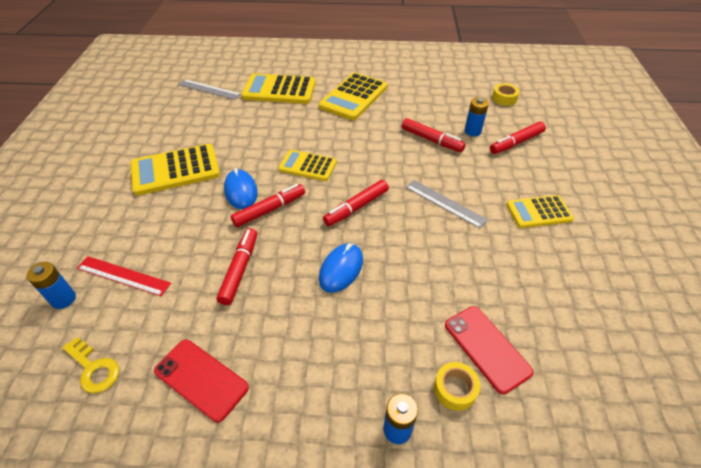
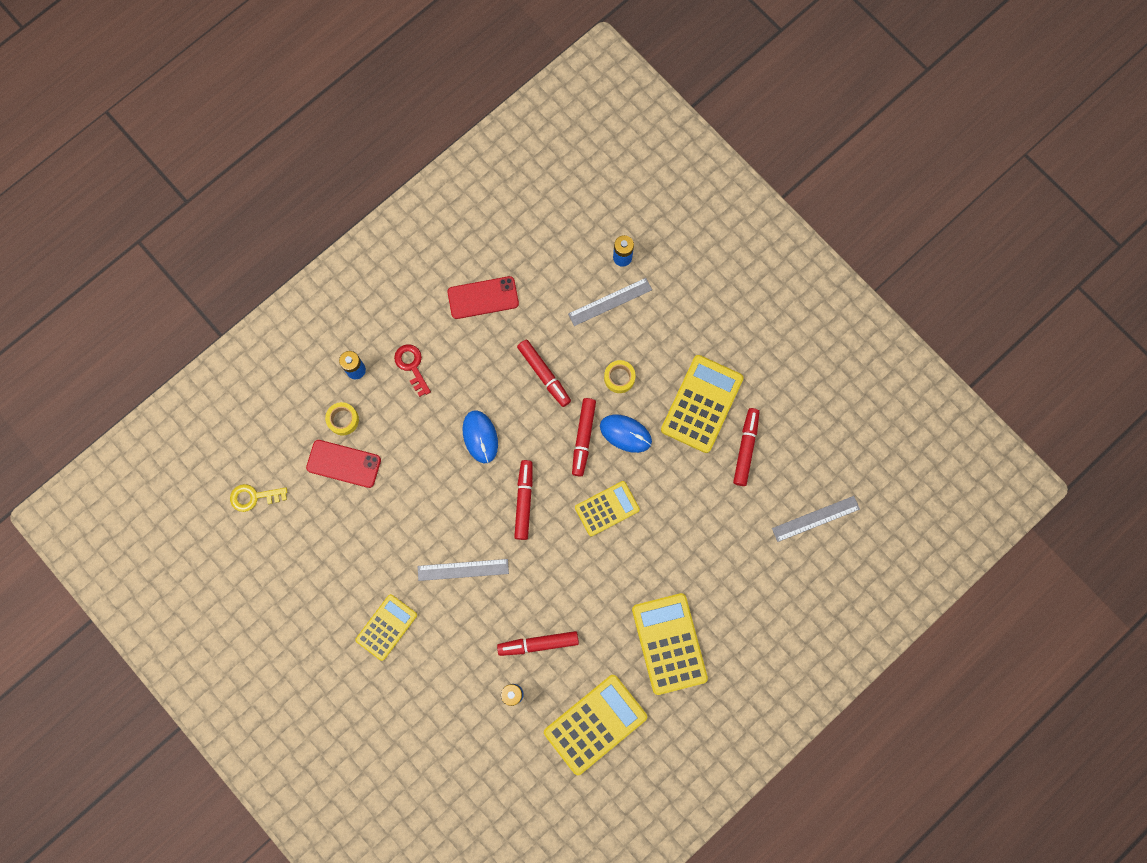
camera: 135 degrees right, 30 degrees up
(94, 369) = (546, 248): yellow key -> yellow key (254, 497)
(123, 276) = (610, 301): red ruler -> grey ruler
(279, 90) = (750, 584): yellow calculator -> yellow calculator (595, 724)
(336, 378) = (412, 366): none -> red key
(504, 98) = (525, 787): yellow tape -> yellow tape (619, 378)
(516, 143) = (463, 712): red marker -> red marker (745, 448)

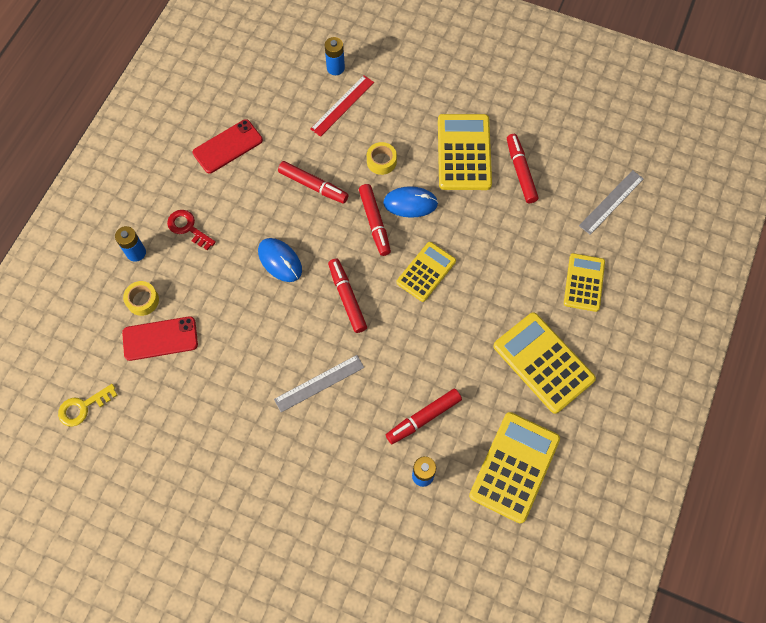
camera: 25 degrees left, 10 degrees down
(386, 627) = (269, 470): yellow calculator -> yellow calculator (584, 282)
(610, 301) = (342, 105): grey ruler -> red ruler

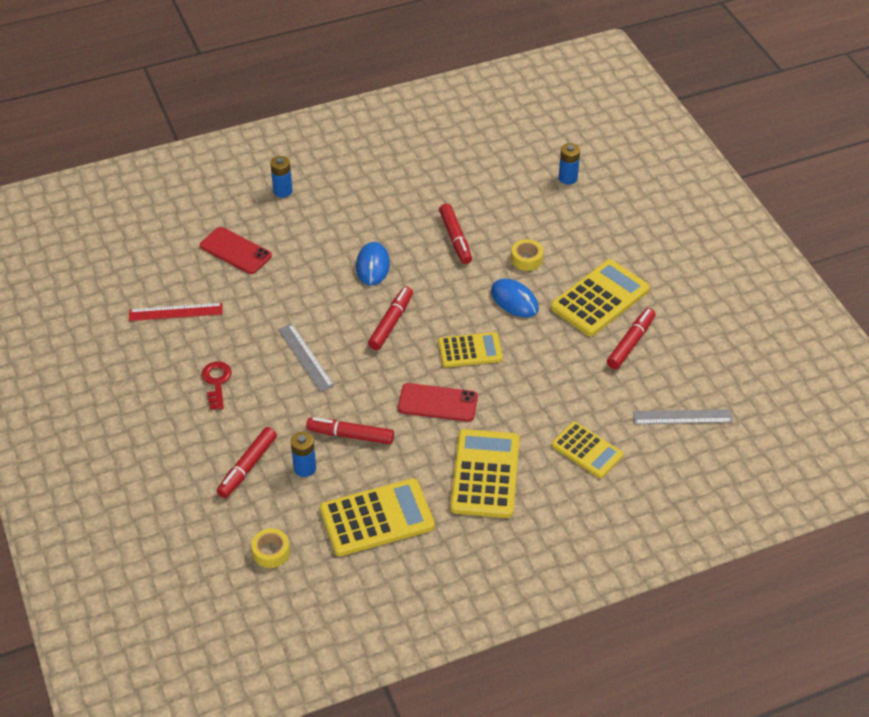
camera: 45 degrees right, 20 degrees down
(83, 407) = (141, 252): yellow key -> none
(142, 300) = (252, 221): yellow tape -> yellow tape (271, 552)
(188, 228) = (335, 201): red key -> red key (217, 382)
(228, 146) = (424, 173): red phone -> red phone (438, 403)
(319, 383) = (305, 357): grey ruler -> grey ruler turned 45 degrees clockwise
(342, 105) = (542, 205): red ruler -> red ruler (175, 312)
(374, 222) = (471, 293): red marker -> red marker (247, 467)
(584, 282) = (587, 450): yellow calculator -> yellow calculator turned 75 degrees clockwise

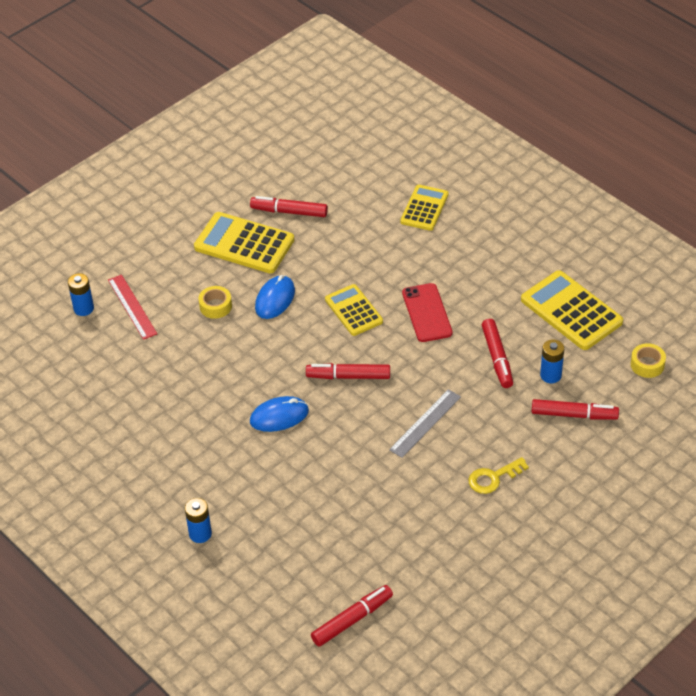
camera: 110 degrees left, 0 degrees up
(175, 312) = (423, 551): red ruler -> red ruler (132, 307)
(217, 382) = (493, 478): red key -> yellow key
(235, 251) = (311, 537): red phone -> none
(455, 238) = (210, 366): red marker -> red marker (352, 620)
(485, 474) = (485, 260): yellow calculator -> none
(682, 417) = (356, 163): grey ruler -> none

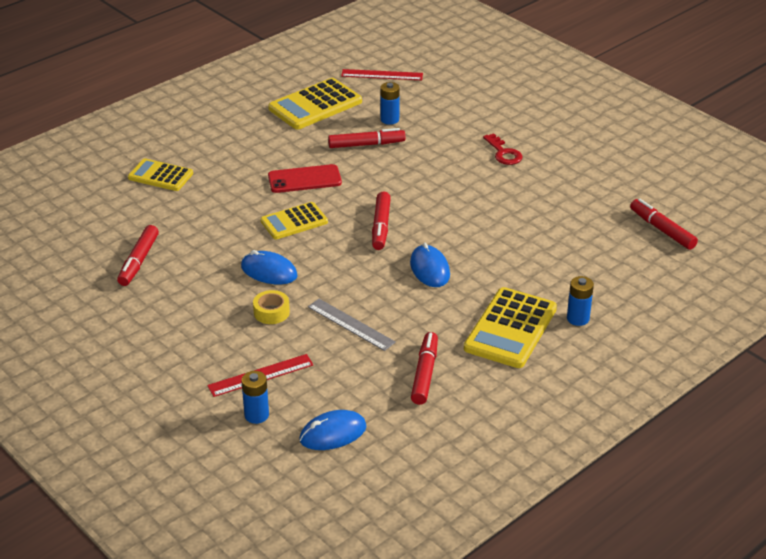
camera: 90 degrees left, 10 degrees down
(57, 358) = (333, 433): none -> blue mouse
(244, 244) = (180, 293): yellow calculator -> yellow calculator (510, 329)
(425, 423) = (441, 185): grey ruler -> grey ruler (351, 324)
(493, 478) = (503, 153): yellow key -> red key
(574, 415) = (435, 111): red marker -> red marker (425, 373)
(647, 364) = (382, 75): yellow tape -> red ruler

